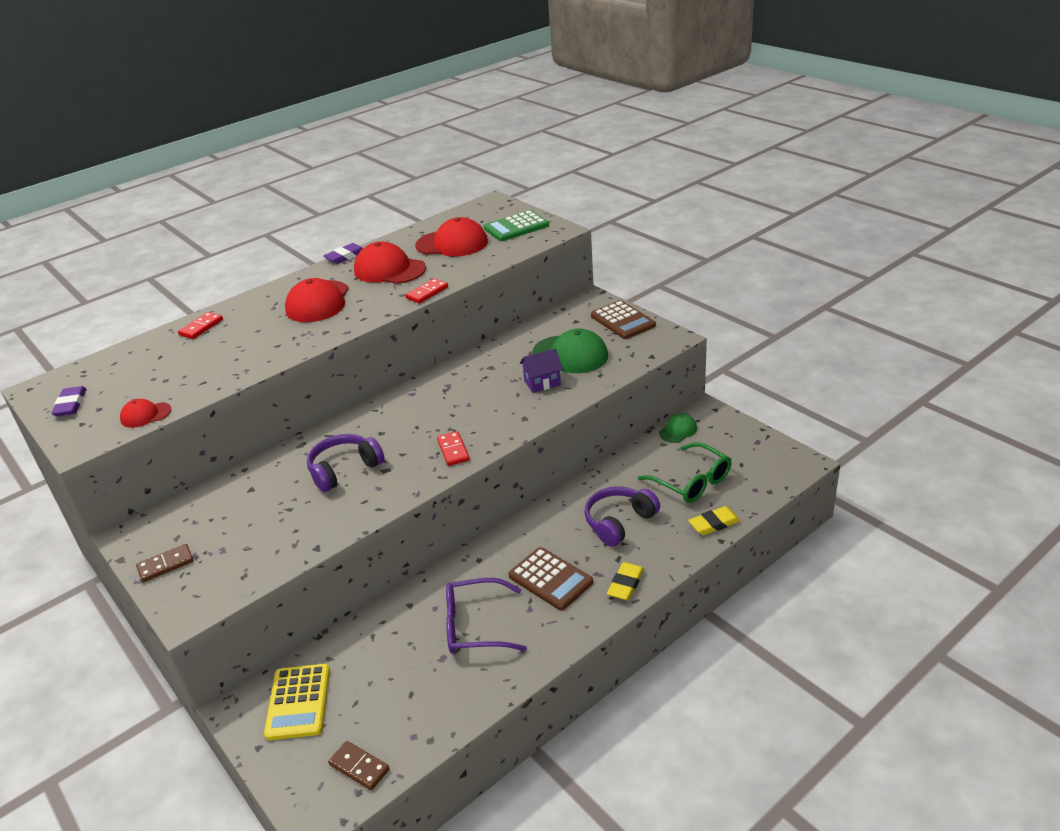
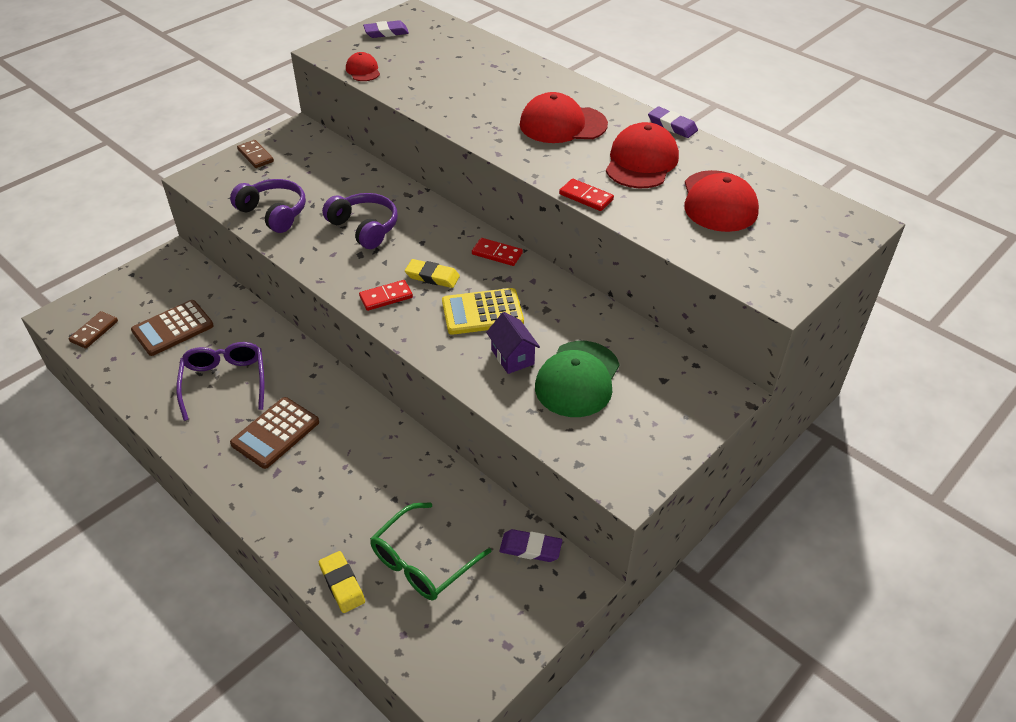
camera: 80 degrees right, 10 degrees up
(201, 327) = (511, 66): red domino -> red domino (497, 254)
(298, 702) = (168, 286): yellow calculator -> yellow calculator (482, 312)
(516, 227) = (781, 253): green calculator -> none
(619, 522) = (355, 488): purple headphones -> purple headphones (273, 213)
(623, 321) = (670, 430): brown calculator -> brown calculator (173, 328)
(625, 584) = (257, 497): yellow eraser -> yellow eraser (432, 276)
(678, 430) = (530, 548): green cap -> purple eraser

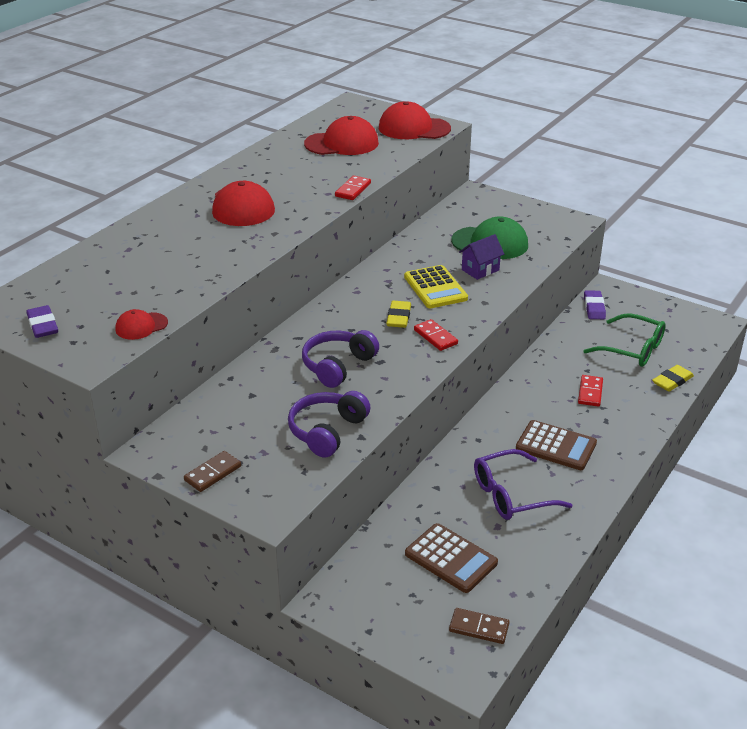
camera: 100 degrees left, 10 degrees down
(497, 254) = (356, 289): red domino -> red domino (590, 392)
(641, 162) = (295, 171): red cap -> red cap (414, 128)
(672, 125) = (236, 161): purple eraser -> none

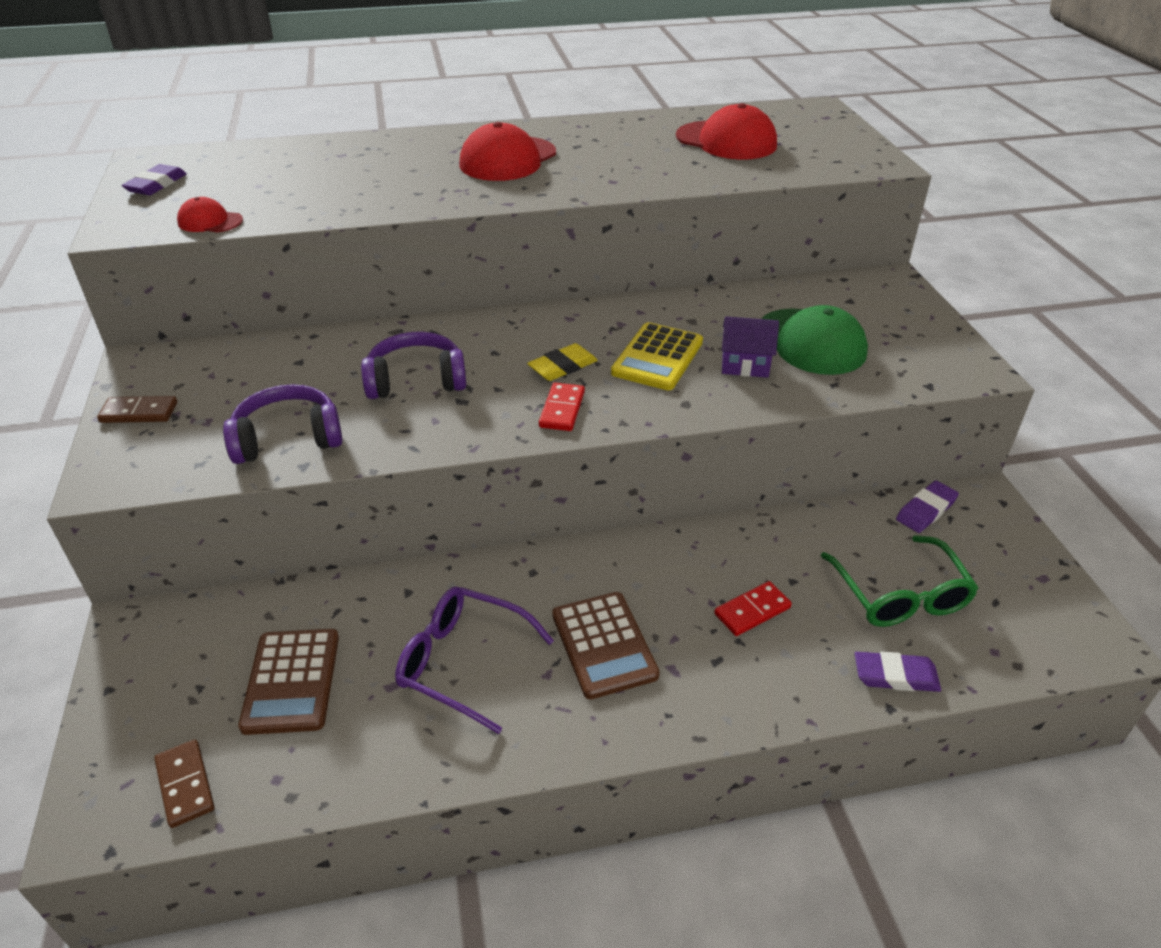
camera: 45 degrees right, 5 degrees up
(353, 190) = (645, 188): red domino -> none
(414, 128) = (842, 155): red cap -> none
(672, 381) = (895, 675): yellow eraser -> purple eraser

